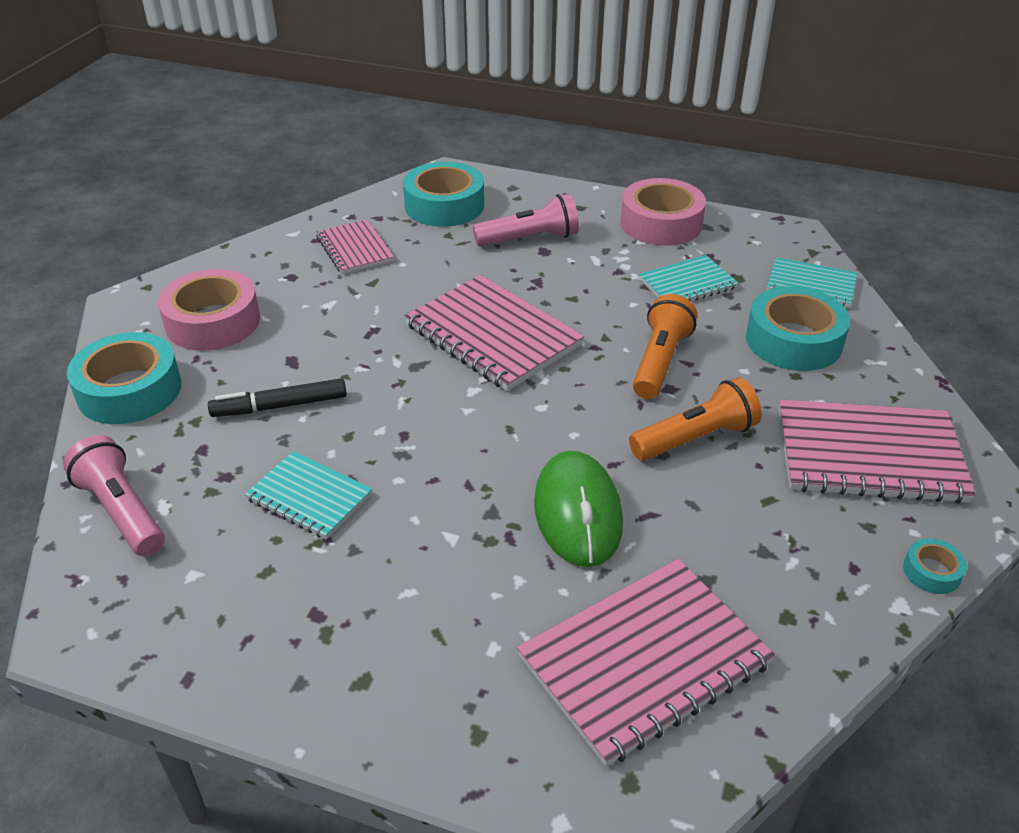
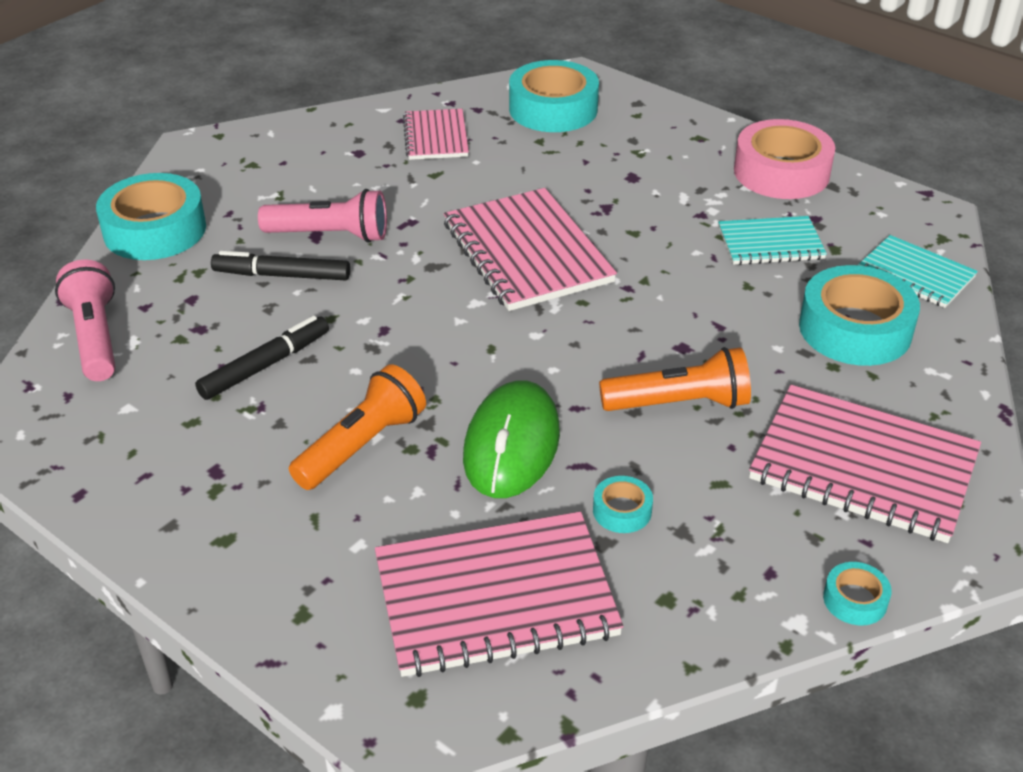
camera: 20 degrees right, 0 degrees up
(213, 322) = (261, 181): pink tape -> none
(309, 497) = (265, 365): turquoise notebook -> black marker
(530, 239) = (624, 161): pink flashlight -> pink flashlight (330, 235)
(659, 361) = (688, 317): orange flashlight -> orange flashlight (362, 445)
(705, 547) = (622, 511): none -> turquoise tape

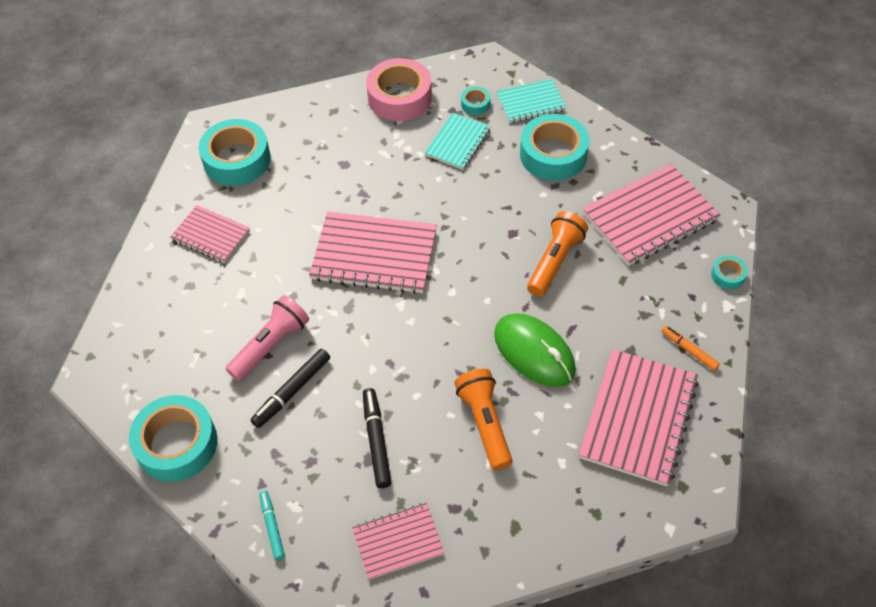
camera: 55 degrees left, 15 degrees up
(95, 337) = (272, 527): pink flashlight -> turquoise marker
(136, 442) = (398, 542): none -> pink notebook
(622, 511) = (614, 331): turquoise tape -> turquoise tape (475, 104)
(667, 608) = (689, 350): none -> orange marker

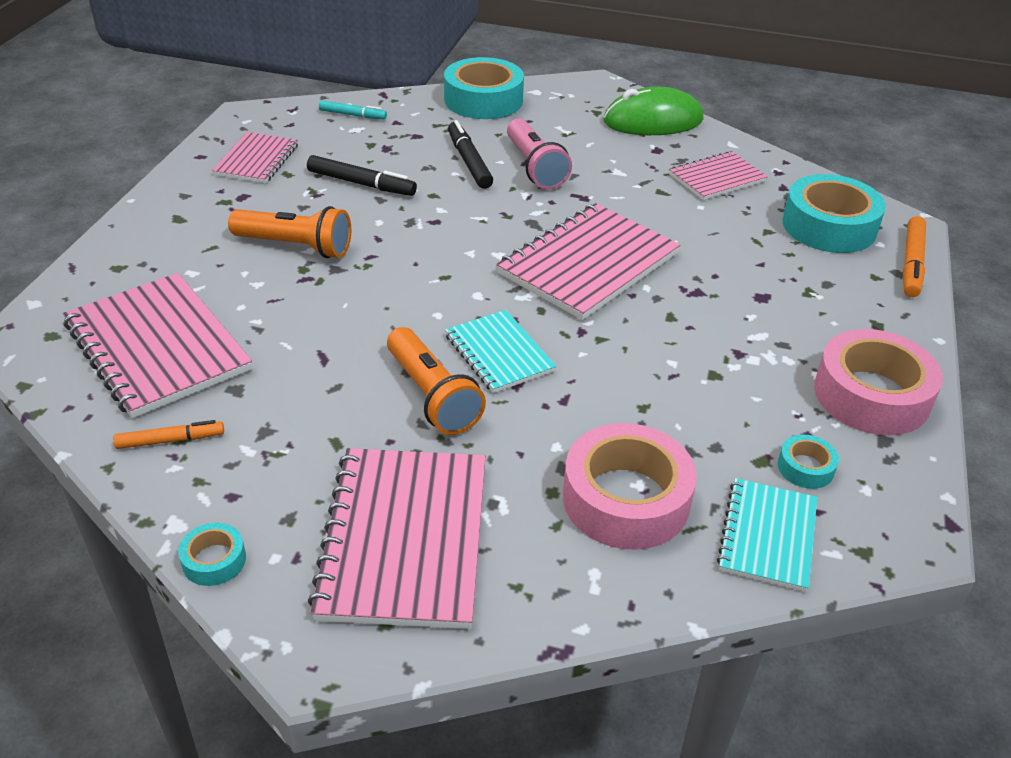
camera: 120 degrees right, 15 degrees down
(255, 113) = (912, 263): none -> orange marker
(457, 142) = (730, 410): turquoise notebook -> turquoise notebook (499, 353)
(534, 352) = (330, 315): green mouse -> green mouse (653, 121)
(553, 154) = (626, 499): turquoise tape -> pink tape

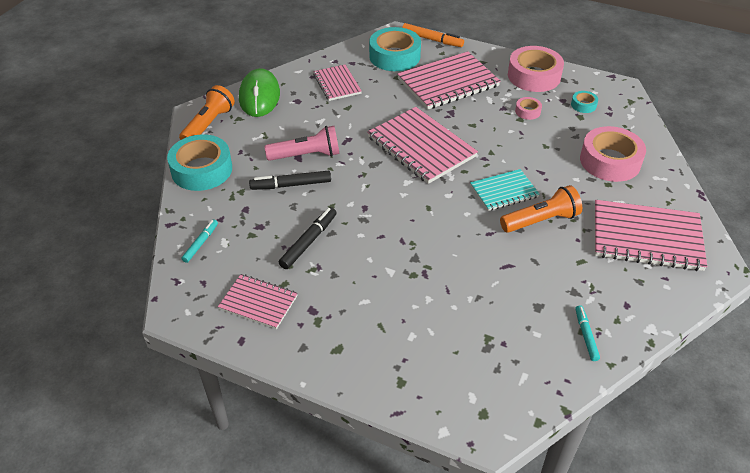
camera: 80 degrees left, 5 degrees up
(158, 347) = (497, 349): pink notebook -> pink notebook (448, 82)
(170, 440) = (586, 335): orange marker -> turquoise marker
(214, 560) = (673, 310): turquoise tape -> none
(296, 246) = (385, 278): orange flashlight -> orange flashlight (208, 124)
(742, 384) = (527, 111): none -> pink tape
(768, 536) = (626, 124): turquoise notebook -> none

